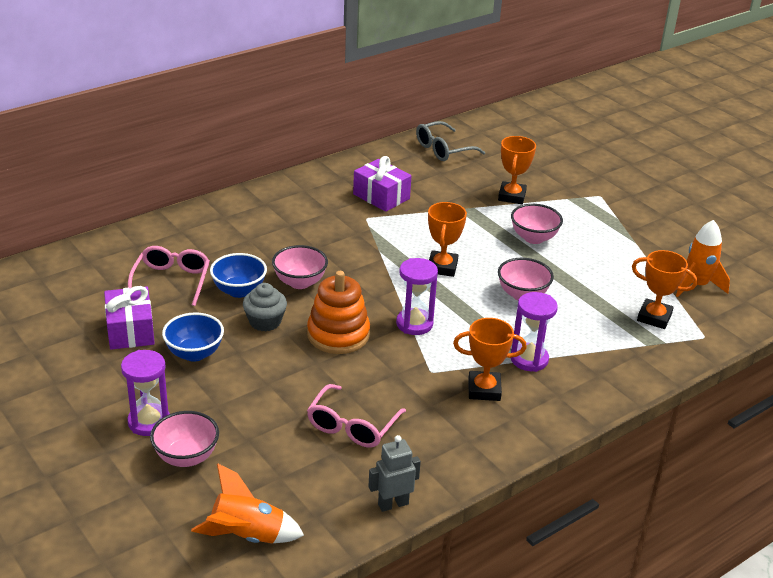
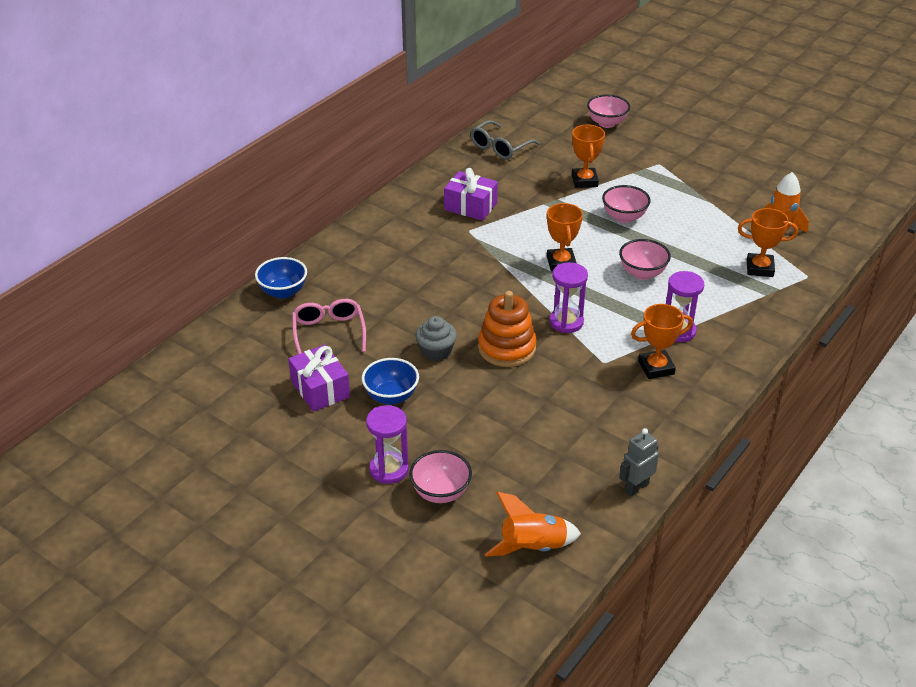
camera: 15 degrees left, 5 degrees up
(239, 291) = (396, 327): blue bowl -> blue bowl (283, 292)
(300, 282) = (445, 307): pink bowl -> pink bowl (607, 123)
(352, 426) = (565, 428): pink glasses -> none

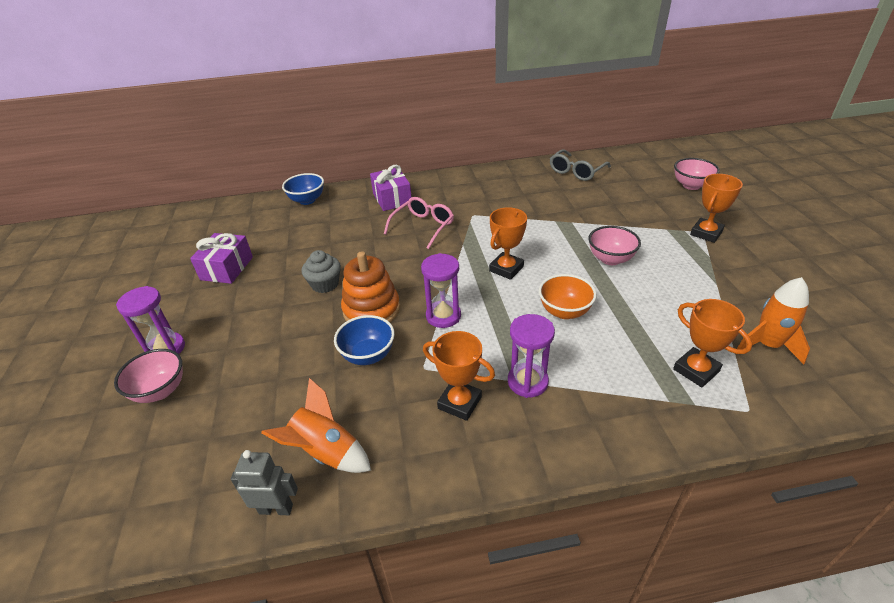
camera: 45 degrees right, 0 degrees up
(329, 332) = (289, 236): pink glasses -> pink glasses (423, 227)
(391, 396) = (251, 298): blue bowl -> blue bowl (368, 355)
(470, 206) = (498, 200): purple gift -> purple gift (392, 199)
(500, 147) = (576, 171): grey glasses -> grey glasses turned 45 degrees counterclockwise
(533, 547) = (128, 493): orange rocket -> orange rocket (326, 452)
(584, 181) = (613, 218): orange trophy -> orange trophy (706, 233)
(642, 273) = (564, 311): pink bowl -> orange bowl

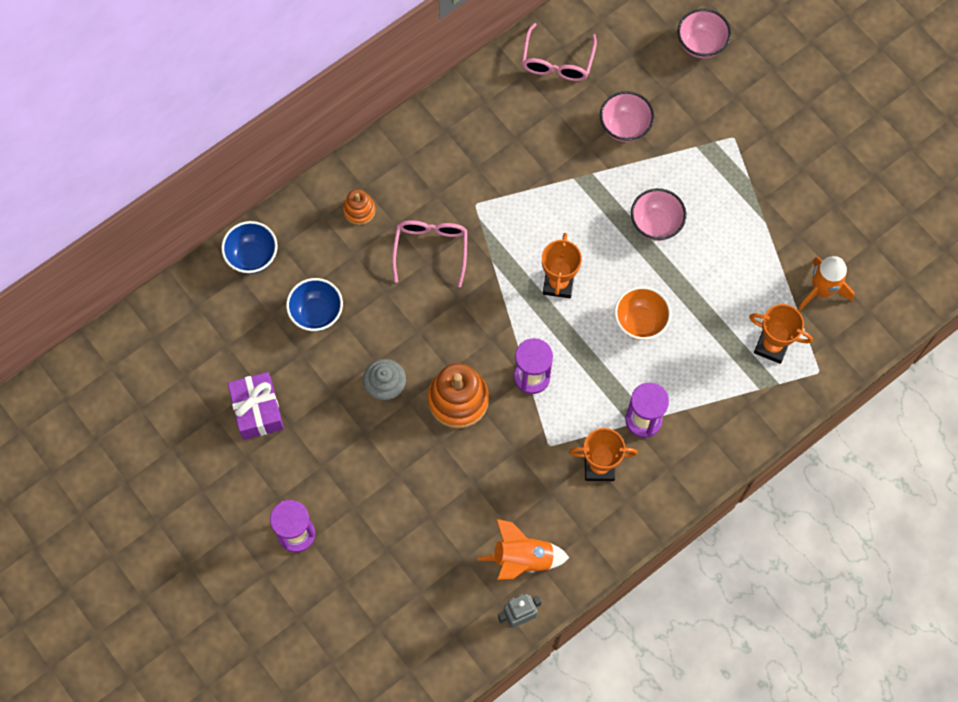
camera: 30 degrees left, 30 degrees up
(160, 391) = (336, 575): pink bowl -> pink bowl (624, 127)
(368, 355) = (492, 454): blue bowl -> blue bowl (317, 313)
(392, 199) = (359, 210): purple gift -> orange stacking toy
(576, 171) = (557, 62): grey glasses -> pink glasses
(706, 233) = (737, 138): orange trophy -> none

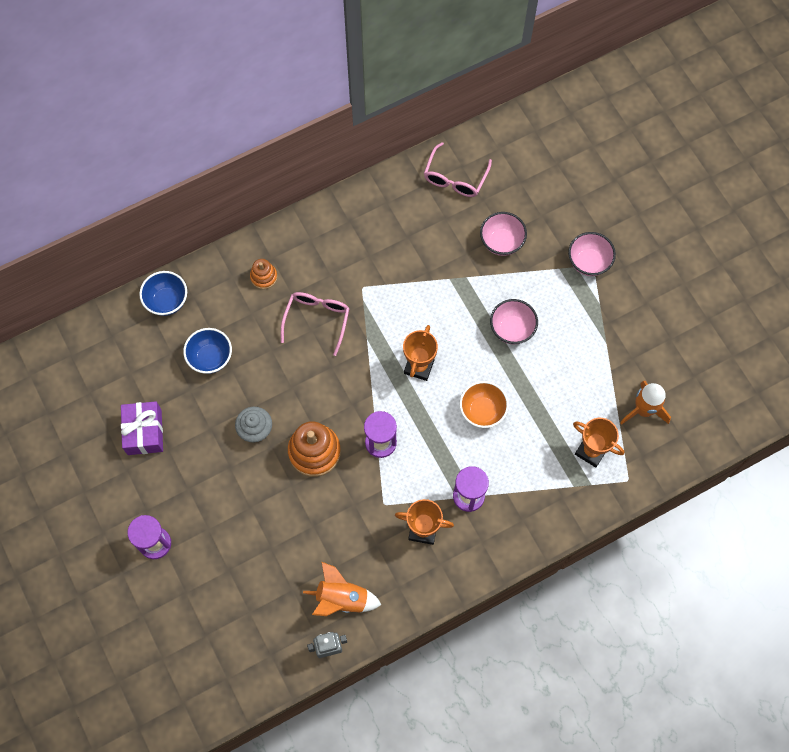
camera: 10 degrees right, 0 degrees up
(701, 44) = (580, 182): pink bowl -> pink bowl (588, 262)

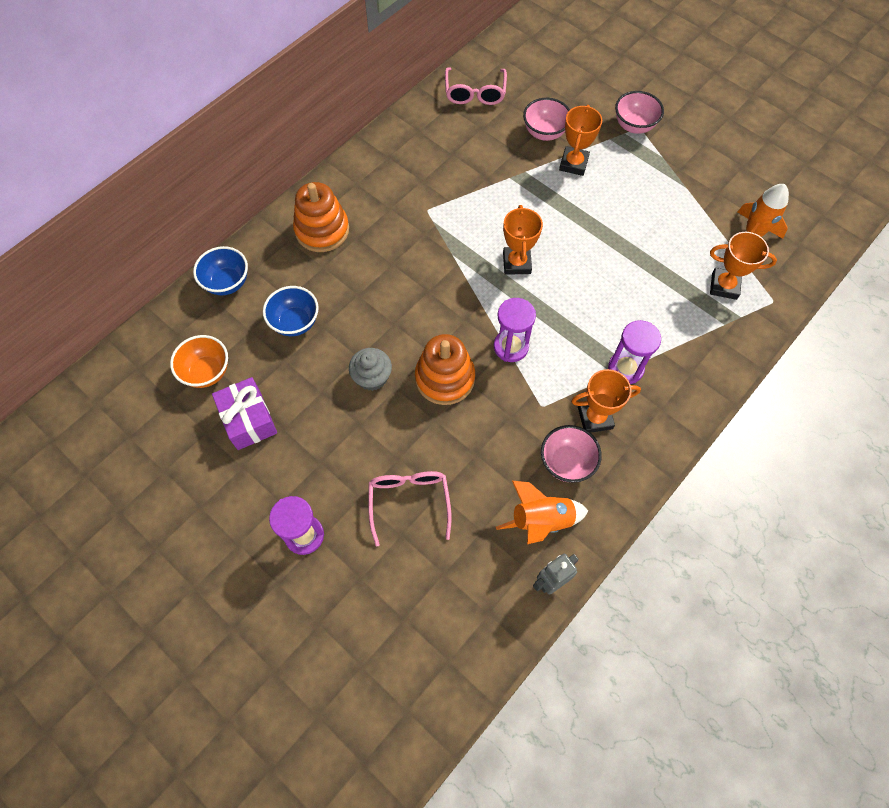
camera: 20 degrees left, 5 degrees down
(264, 277) = (322, 230): orange stacking toy -> orange stacking toy, size x1.85
(317, 319) = (394, 252): pink glasses -> pink glasses (409, 502)
(482, 411) = (599, 284): orange bowl -> orange bowl (207, 372)
(512, 329) = (591, 202): pink bowl -> pink bowl (566, 462)
(513, 284) = (573, 164): none -> orange trophy

